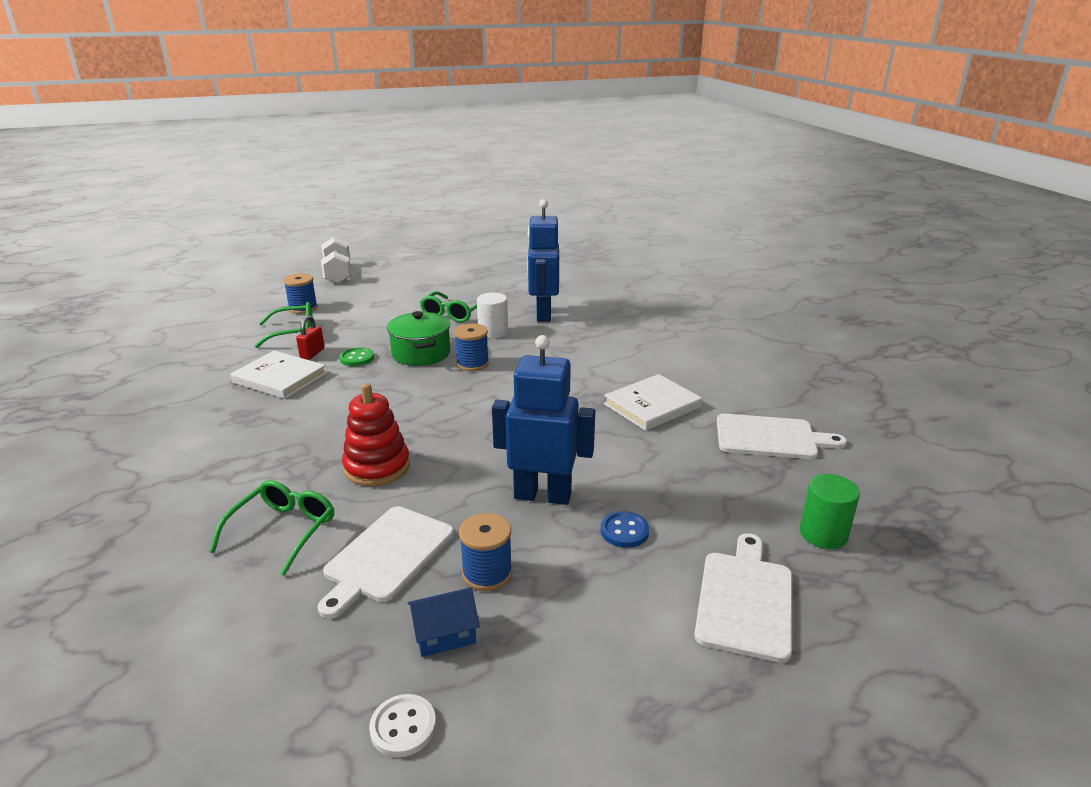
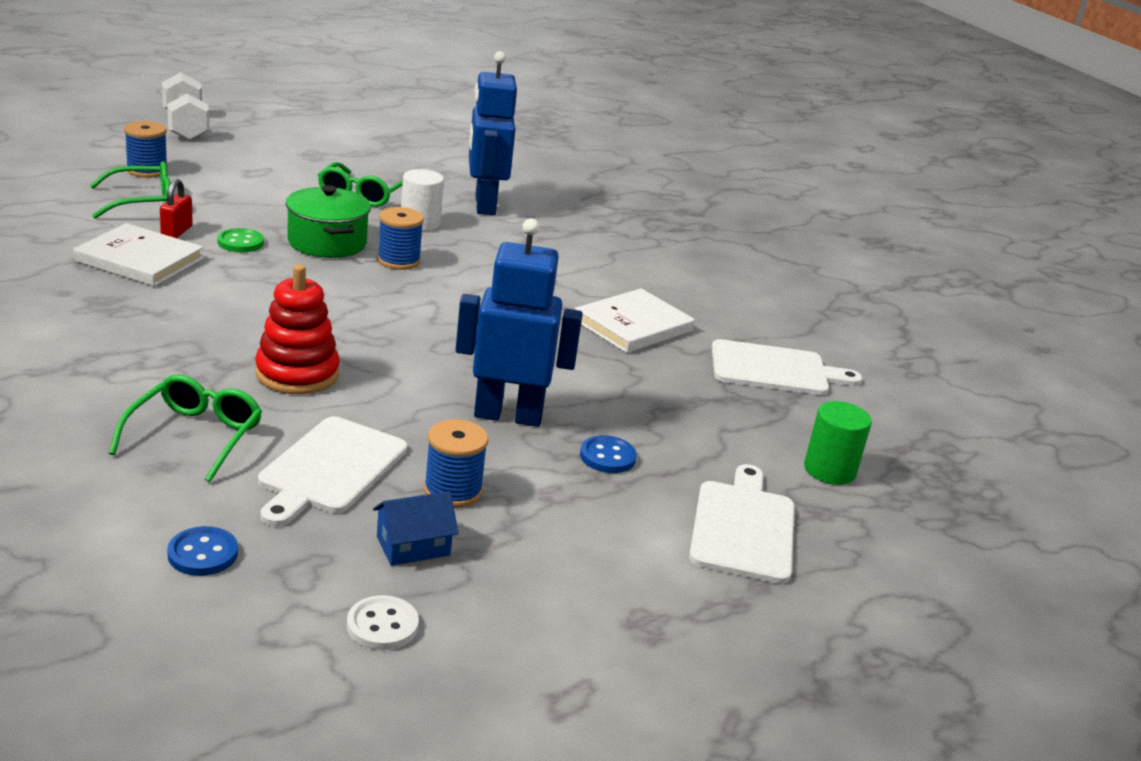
camera: 10 degrees left, 0 degrees up
(261, 651) = (203, 554): none -> blue button

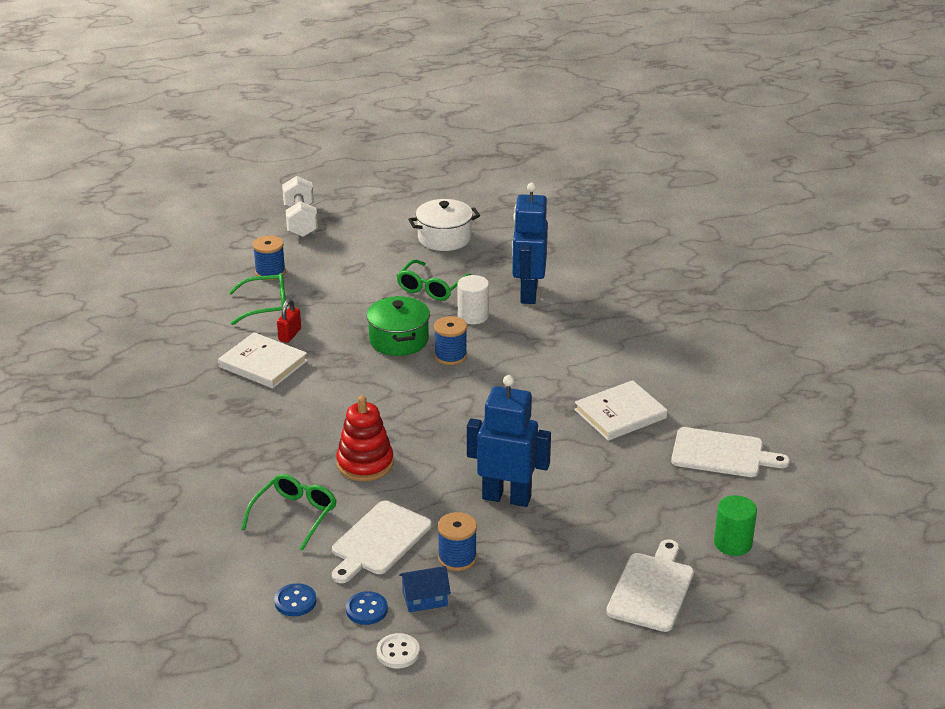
camera: 15 degrees right, 5 degrees up
(240, 242) = (335, 343): green button -> none
(370, 151) = (444, 238): none -> white pot
(607, 457) = (570, 532): blue button -> blue button (366, 609)

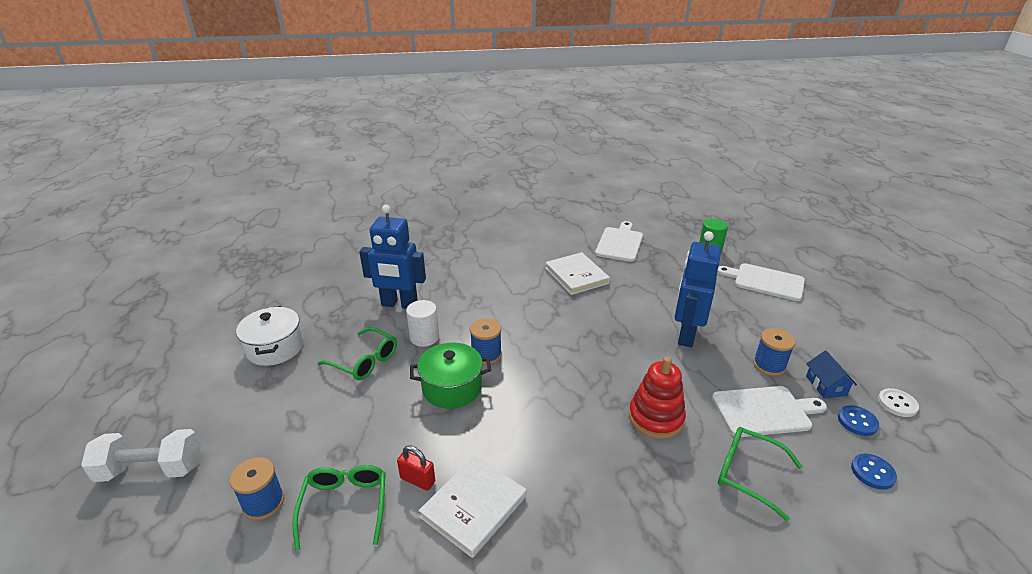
camera: 85 degrees left, 0 degrees up
(379, 541) = (764, 411): white cutting board -> white cutting board turned 45 degrees counterclockwise

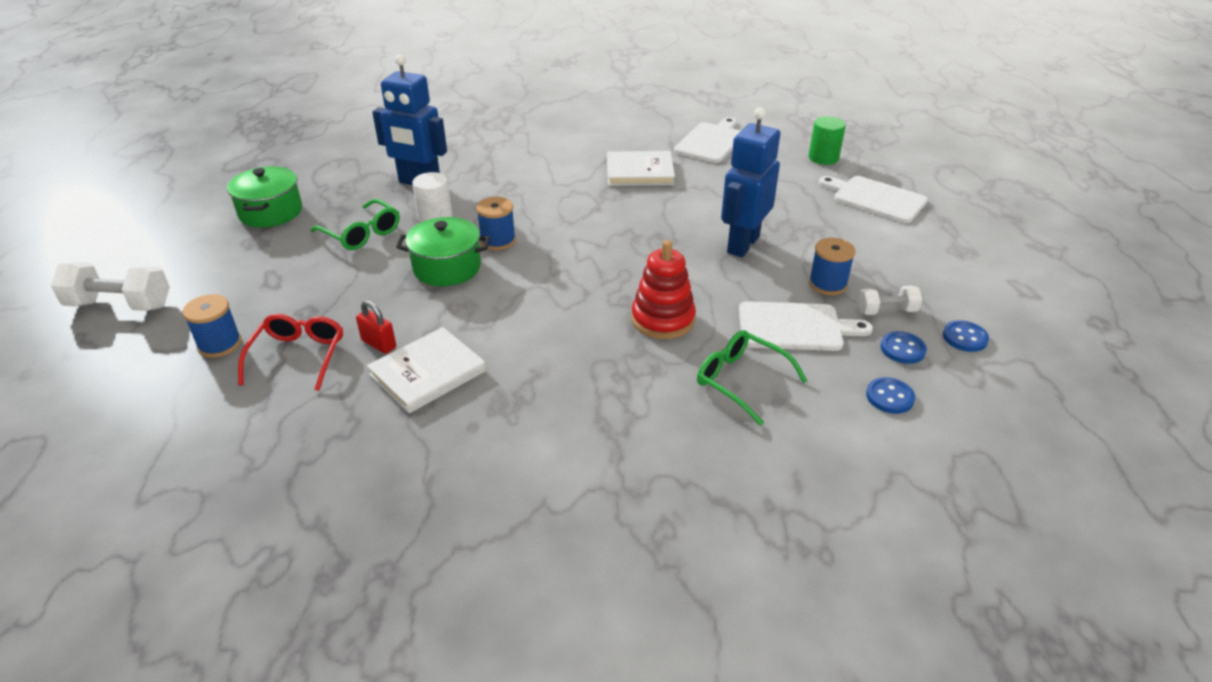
camera: 10 degrees right, 5 degrees up
(275, 348) = (271, 212): white pot -> green pot
(345, 505) = (298, 356): green glasses -> red glasses
(576, 276) = (639, 172): white book -> white book turned 75 degrees counterclockwise
(826, 385) = (886, 311): blue house -> white dumbbell
(897, 404) = (964, 338): white button -> blue button

